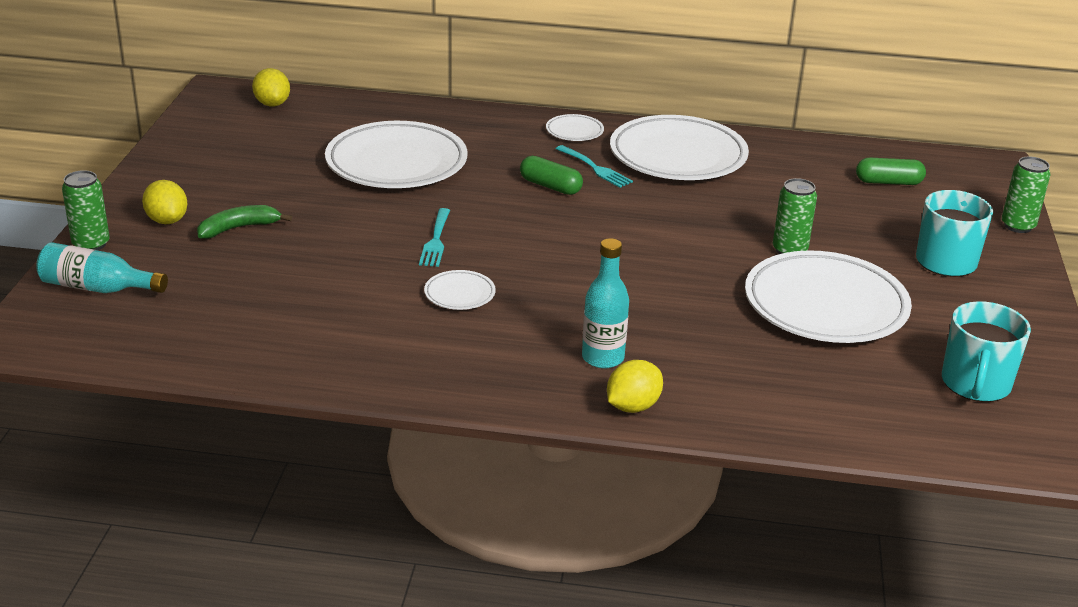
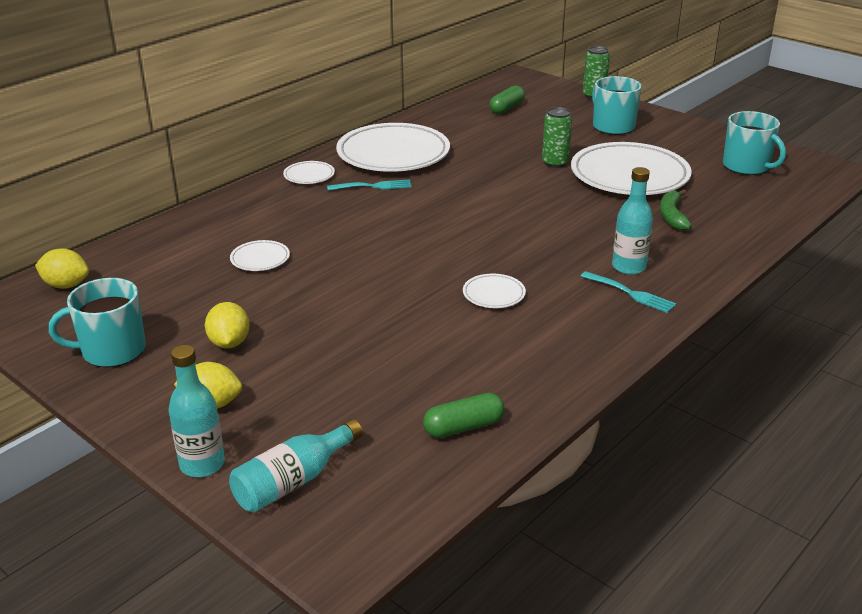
camera: 55 degrees left, 0 degrees up
(91, 244) = (202, 464): green can -> turquoise bottle
(202, 156) = (112, 351): none -> turquoise mug
(239, 228) = (275, 367): green banana -> green banana (672, 216)
(396, 163) = (260, 259): white plate -> white plate, size x0.43
(436, 240) = (404, 280): turquoise fork -> turquoise fork (630, 293)
(550, 186) = (378, 210): green capsule -> green capsule (464, 427)
(632, 406) = (695, 276): yellow lemon -> yellow lemon (229, 343)

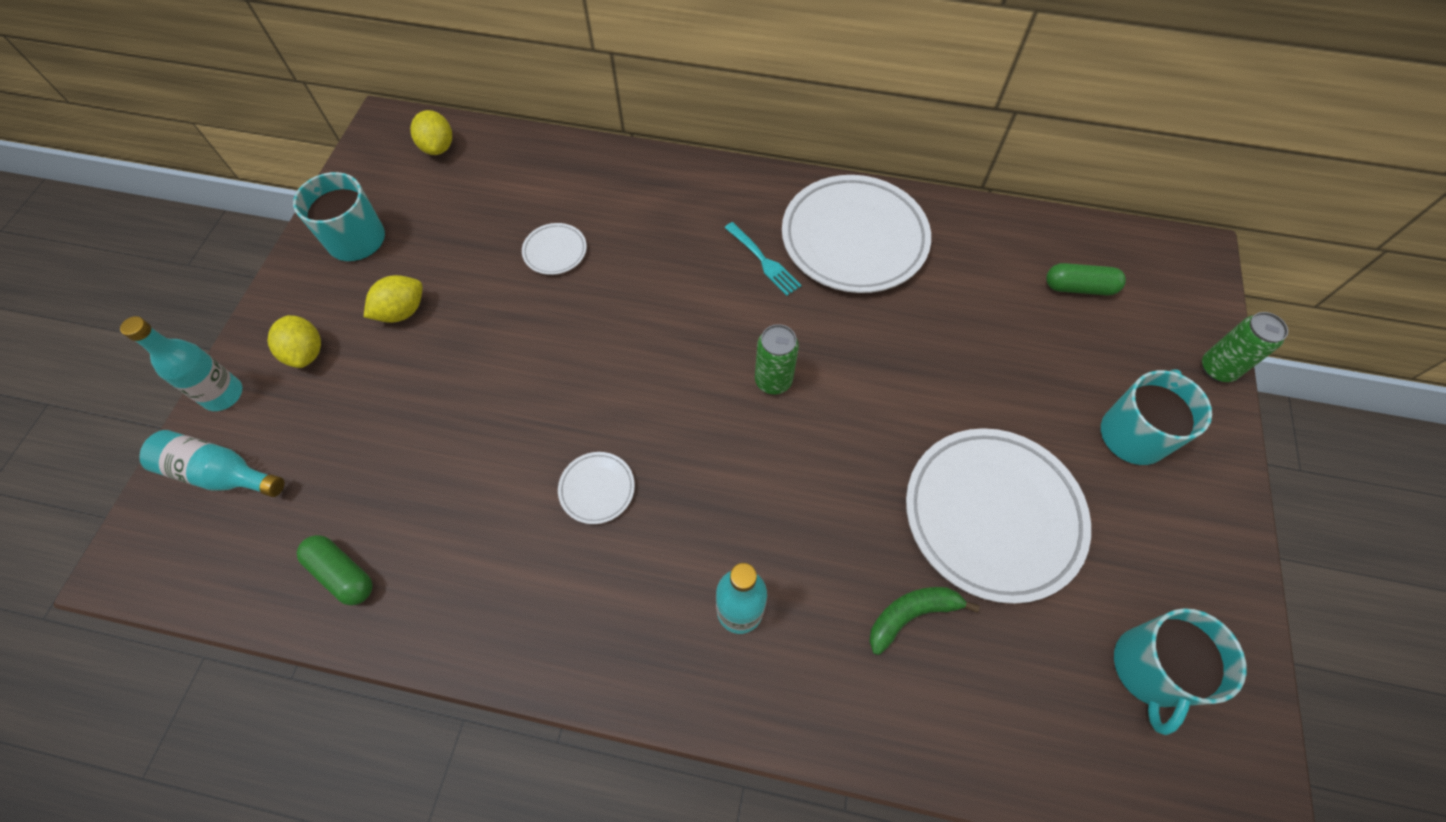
camera: 60 degrees right, 30 degrees up
(309, 175) = (748, 195): white plate -> none
(555, 163) = (961, 412): green can -> green can (773, 380)
(630, 293) = (677, 637): turquoise fork -> none

